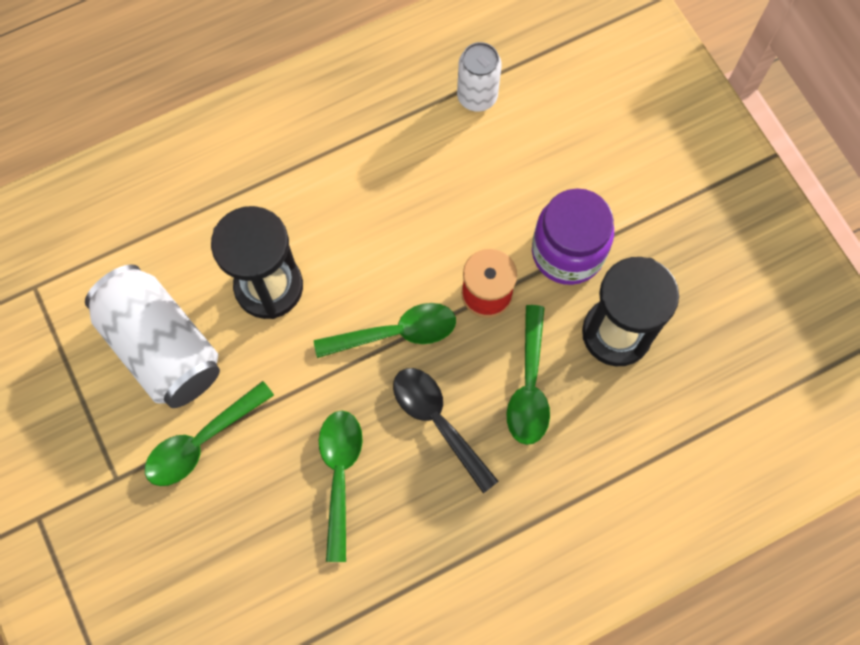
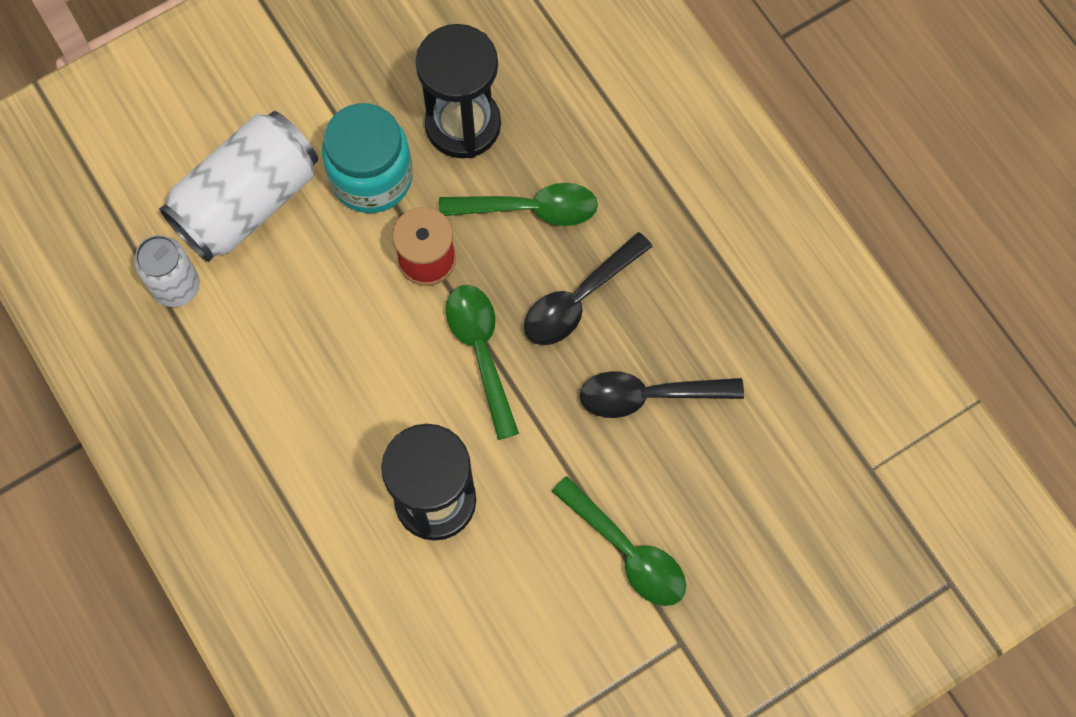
camera: 95 degrees left, 0 degrees up
(162, 347) = (519, 615): white can -> white can (247, 201)
(340, 475) = (648, 395): green spoon -> black spoon
(567, 252) = (371, 177): purple jar -> turquoise jar

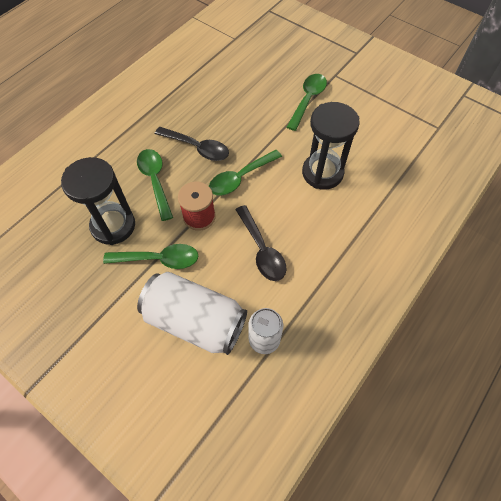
camera: 110 degrees left, 10 degrees down
(371, 177) = (159, 259): turquoise jar -> green spoon
(648, 395) = (234, 111): black spoon -> black spoon (262, 250)

